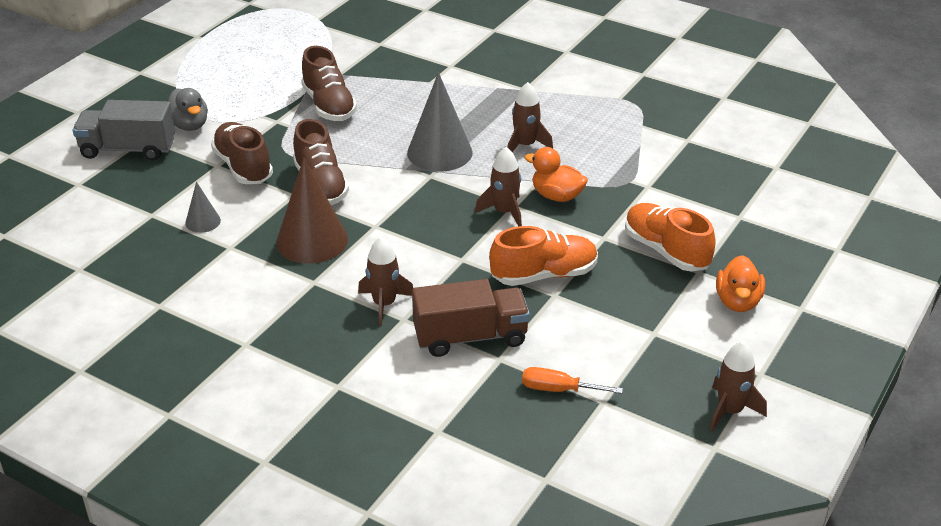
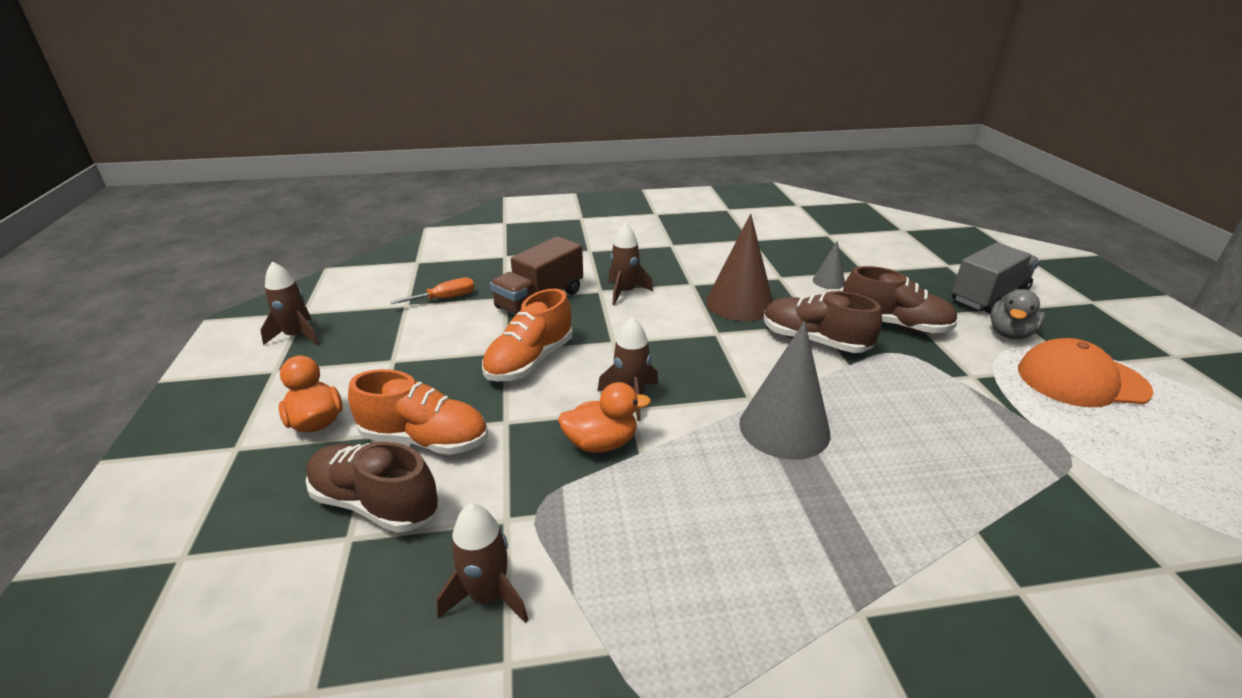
camera: 140 degrees right, 5 degrees down
(189, 125) = (1010, 334): grey duck -> grey duck turned 75 degrees counterclockwise
(225, 90) = (1081, 380): none -> orange cap
(329, 106) = (978, 420): brown shoe -> brown shoe (375, 503)
(525, 145) = (716, 494): brown rocket -> brown rocket (488, 596)

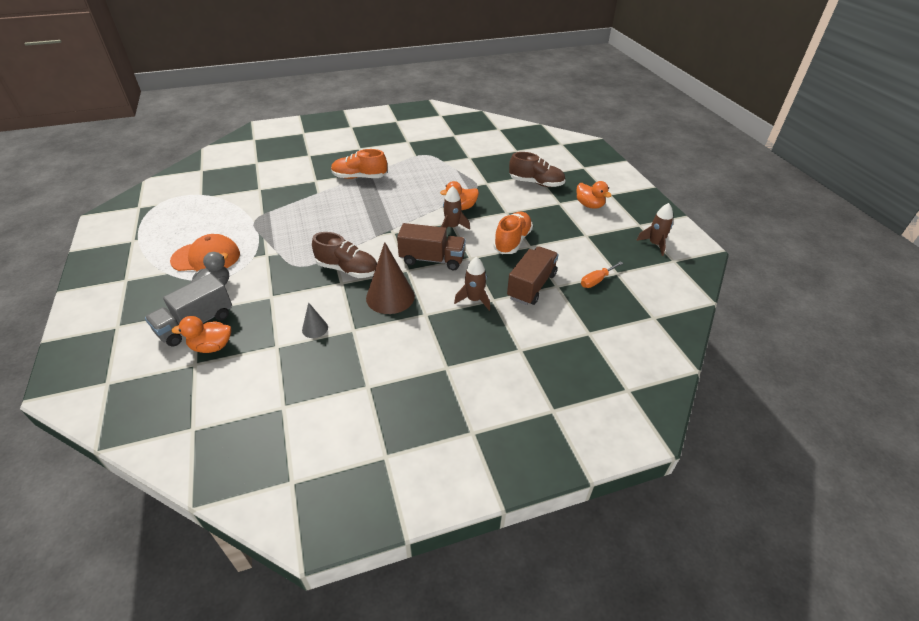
camera: 170 degrees right, 10 degrees up
(425, 439) = (536, 203): orange shoe -> orange shoe (359, 177)
(488, 596) = (482, 167): brown rocket -> none
(677, 344) = (432, 259): none -> brown truck
(784, 428) = (379, 220): grey cone -> none
(894, 325) = (288, 287): brown shoe -> none
(943, 276) = (212, 346): none -> orange duck

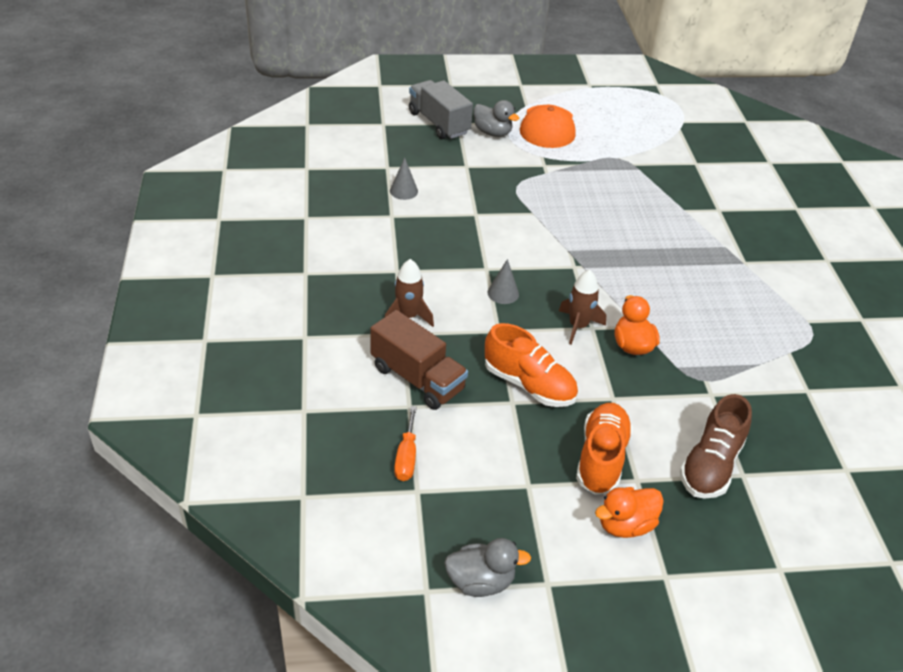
camera: 100 degrees right, 0 degrees up
(212, 346) = (402, 132): orange duck -> none
(347, 269) = (500, 220): brown shoe -> none
(359, 177) = (729, 251): orange shoe -> orange shoe (601, 458)
(390, 297) = (437, 247): brown cone -> none
(432, 259) = (503, 293): brown truck -> grey cone
(596, 280) = (406, 457): orange screwdriver -> orange screwdriver turned 150 degrees counterclockwise
(655, 244) = (480, 582): brown rocket -> grey duck

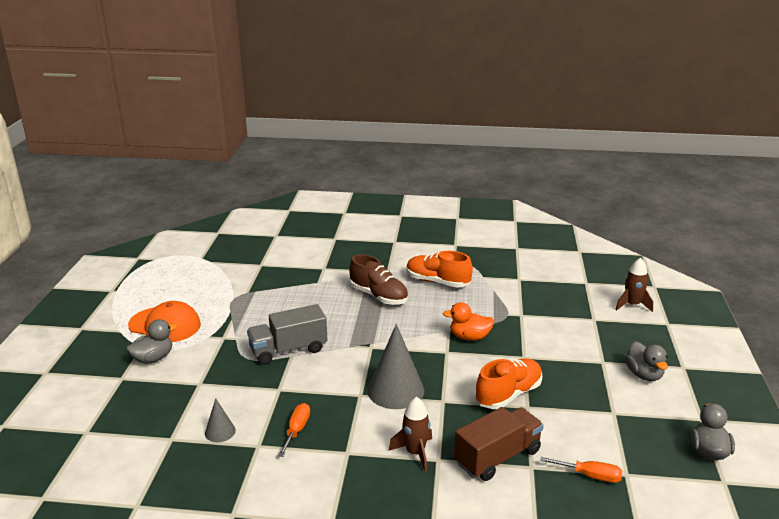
camera: 75 degrees left, 15 degrees down
(419, 235) = (297, 430): none -> orange screwdriver
(439, 123) = (112, 391): grey truck -> grey truck (288, 350)
(503, 293) = (395, 390): grey cone -> grey cone, size x2.01
(578, 326) = (444, 358): brown rocket -> brown rocket (632, 305)
(601, 458) = (584, 373): orange shoe -> orange shoe (437, 282)
(625, 525) = (644, 375): orange duck -> grey duck
(710, 465) = (587, 329): brown shoe -> brown shoe (379, 296)

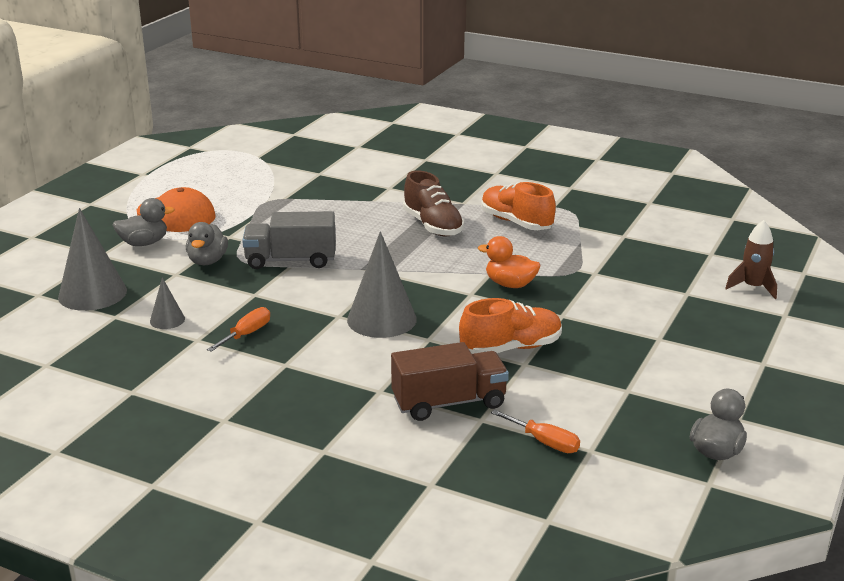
camera: 20 degrees right, 0 degrees up
(136, 419) = (92, 293): none -> grey cone
(415, 453) = (358, 379): brown rocket -> none
(644, 375) = (702, 361): grey duck -> grey duck (207, 261)

